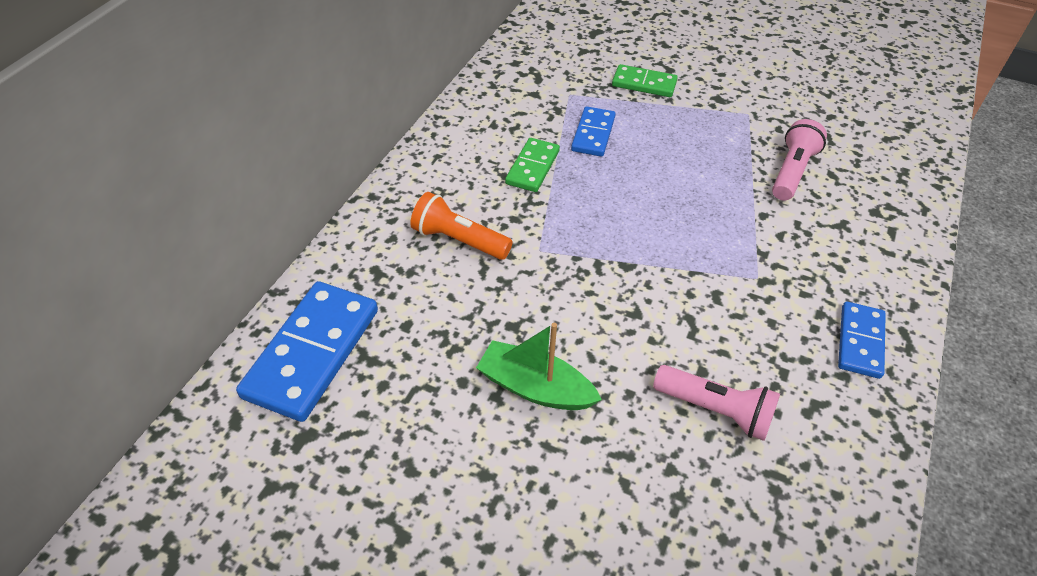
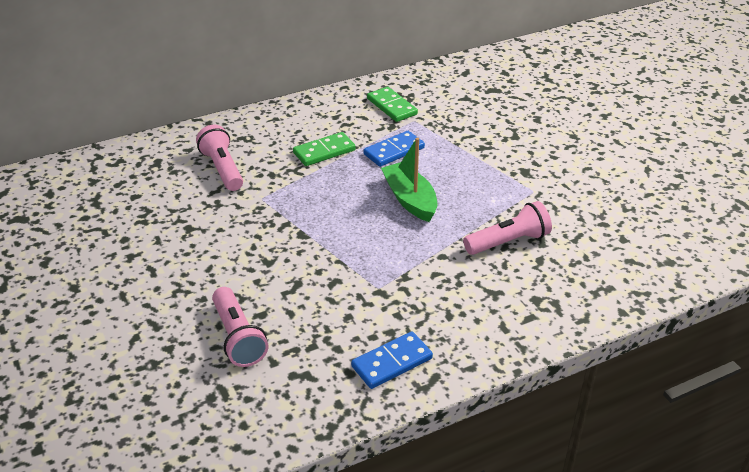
camera: 40 degrees right, 10 degrees down
(312, 353) = (73, 183): blue domino -> none
(459, 240) = (222, 169): orange flashlight -> pink flashlight
(535, 387) = (156, 264): green boat -> green boat (410, 199)
(644, 84) = (479, 137): green domino -> green domino (391, 106)

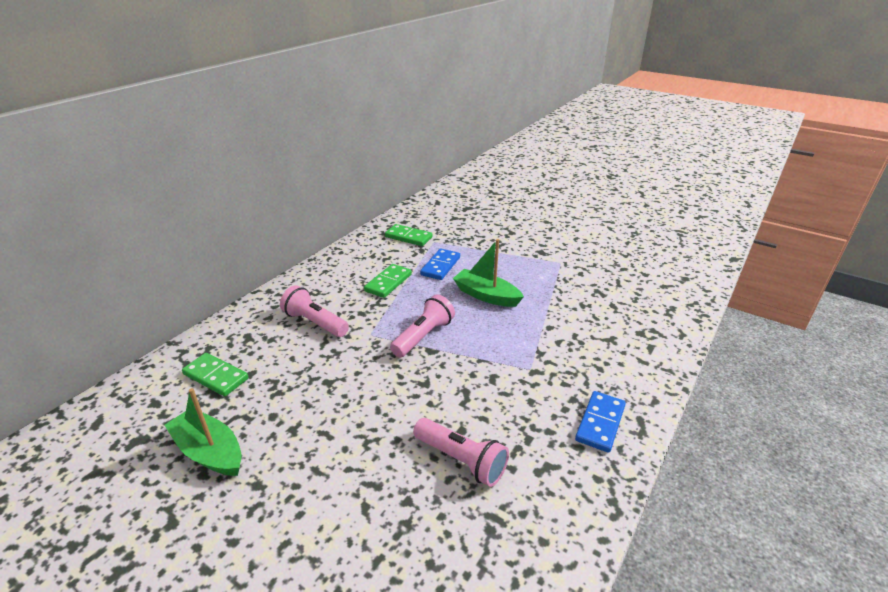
camera: 30 degrees left, 5 degrees down
(60, 248) = (209, 451): none -> green boat
(107, 188) = (216, 376): none -> green domino
(508, 242) = (581, 301): pink flashlight -> pink flashlight (423, 336)

